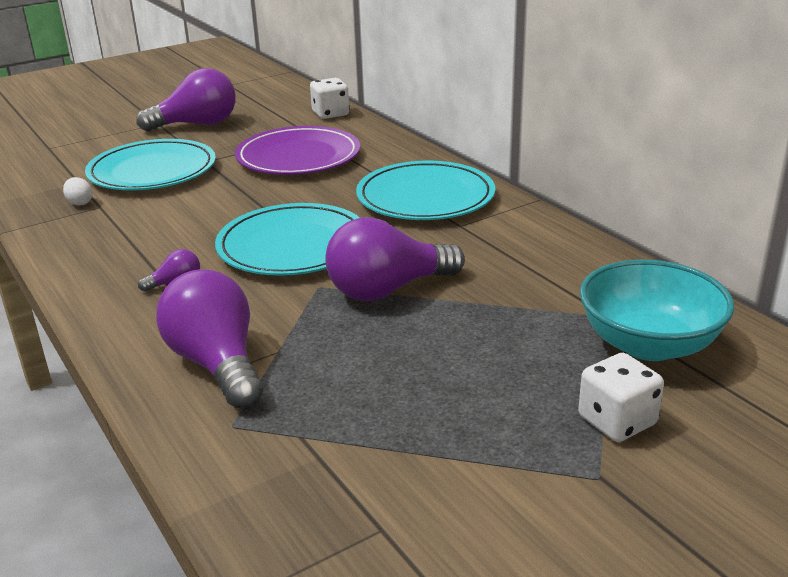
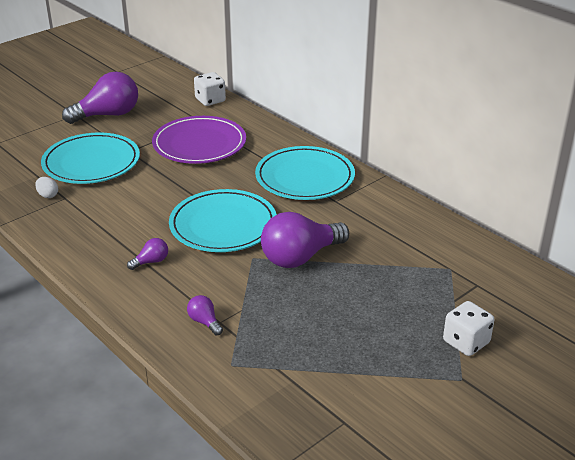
camera: 10 degrees left, 5 degrees up
(217, 364) = (204, 322): purple light bulb -> purple light bulb, size x0.44
(649, 344) = (477, 287): turquoise bowl -> none

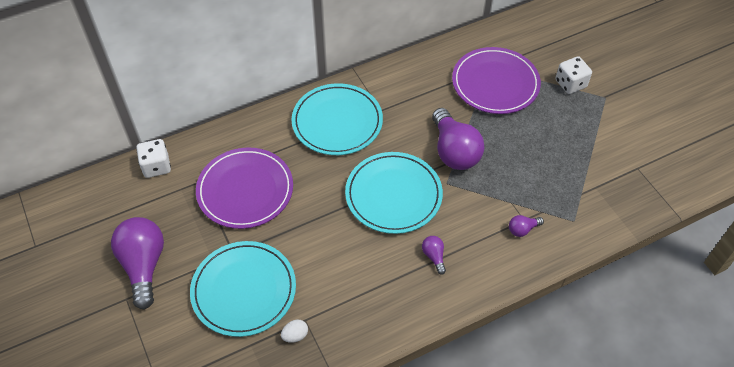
camera: 75 degrees left, 20 degrees up
(425, 276) = (495, 83): none -> purple plate

